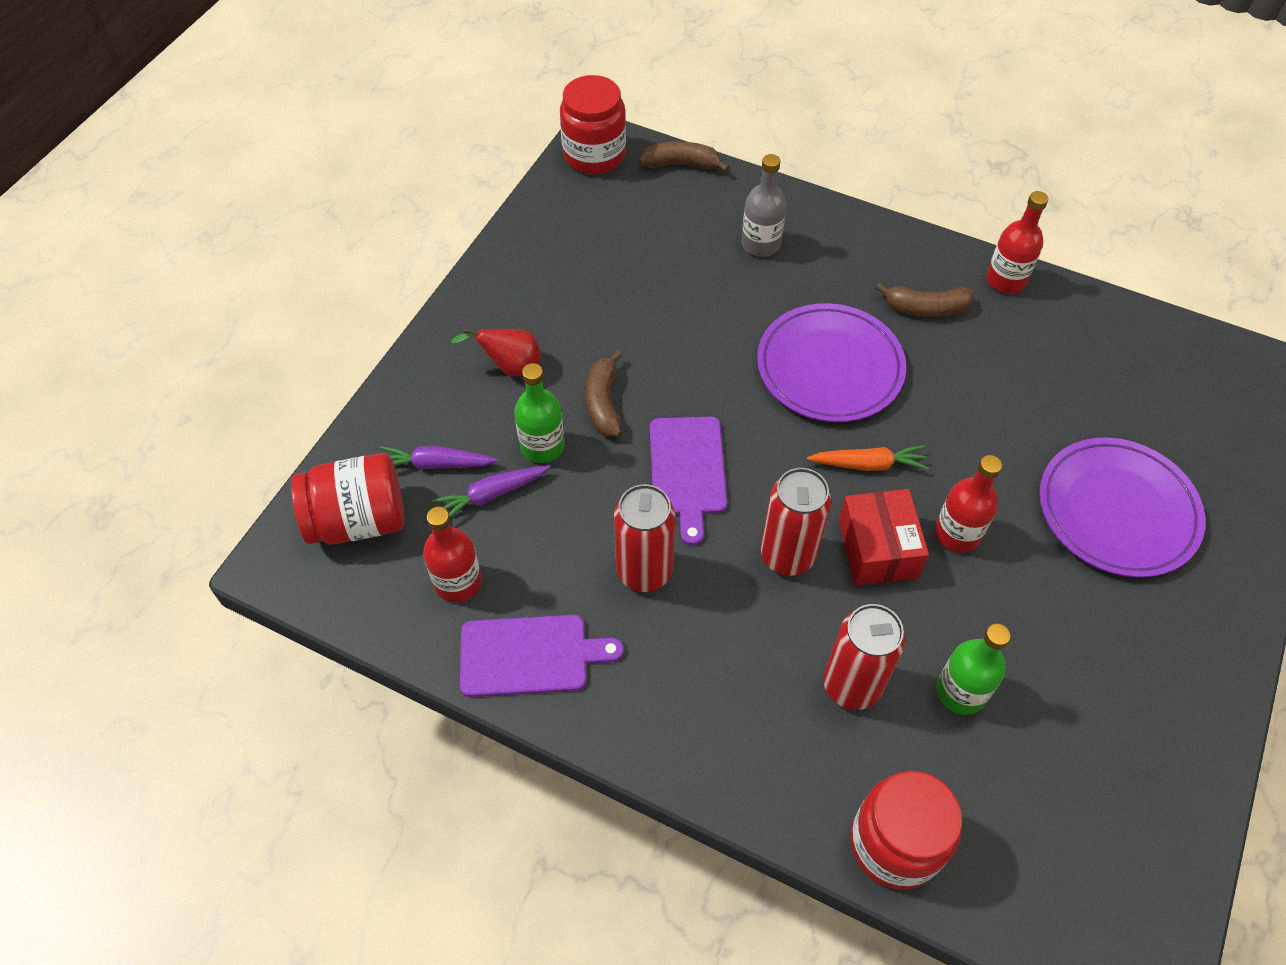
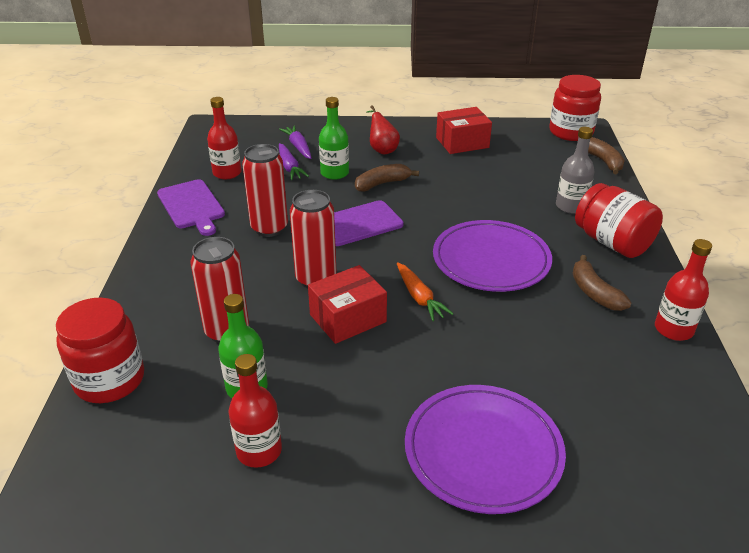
camera: 65 degrees right, 20 degrees down
(358, 520) = (248, 137): red jar -> red jar (612, 242)
(491, 495) = (290, 167): purple carrot -> purple carrot turned 150 degrees counterclockwise
(549, 272) = (462, 142): none -> red box
(957, 533) = (389, 356): red bottle -> red bottle (259, 451)

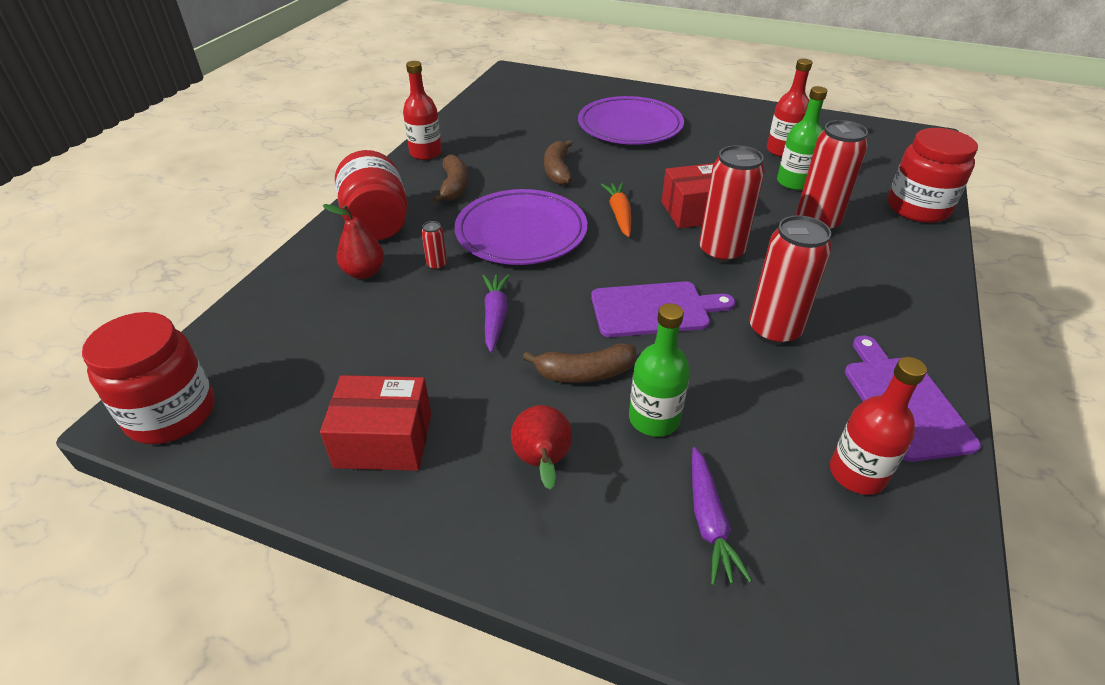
camera: 160 degrees left, 5 degrees up
(290, 167) = (733, 457): purple carrot -> purple carrot (495, 317)
(528, 221) = (437, 265): none -> red can
(570, 206) = (364, 272): grey bottle -> red pear
(603, 161) = (221, 332): brown banana -> brown banana (557, 170)

